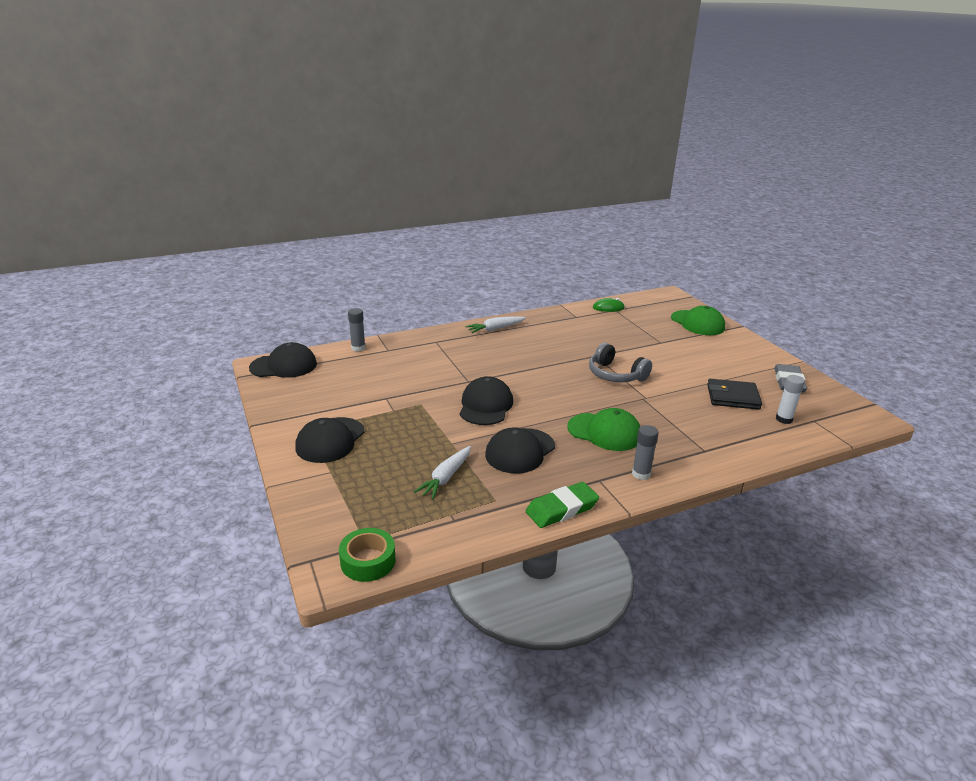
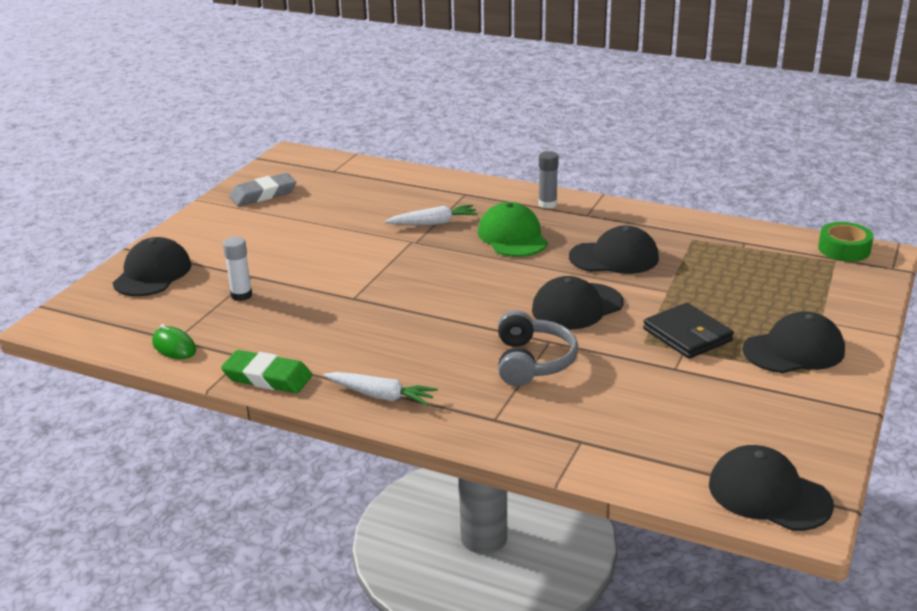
camera: 130 degrees left, 0 degrees up
(358, 348) = (620, 469): grey glue stick -> none
(446, 477) = (712, 269): white carrot -> white carrot (433, 223)
(562, 509) = (649, 214): green eraser -> green eraser (267, 377)
(615, 375) = (386, 271): grey headphones -> grey headphones (532, 362)
(697, 323) = (152, 274): green cap -> black cap
(732, 397) = (341, 208): black wallet -> black wallet (687, 335)
(784, 419) = (352, 180): white glue stick -> white glue stick (241, 295)

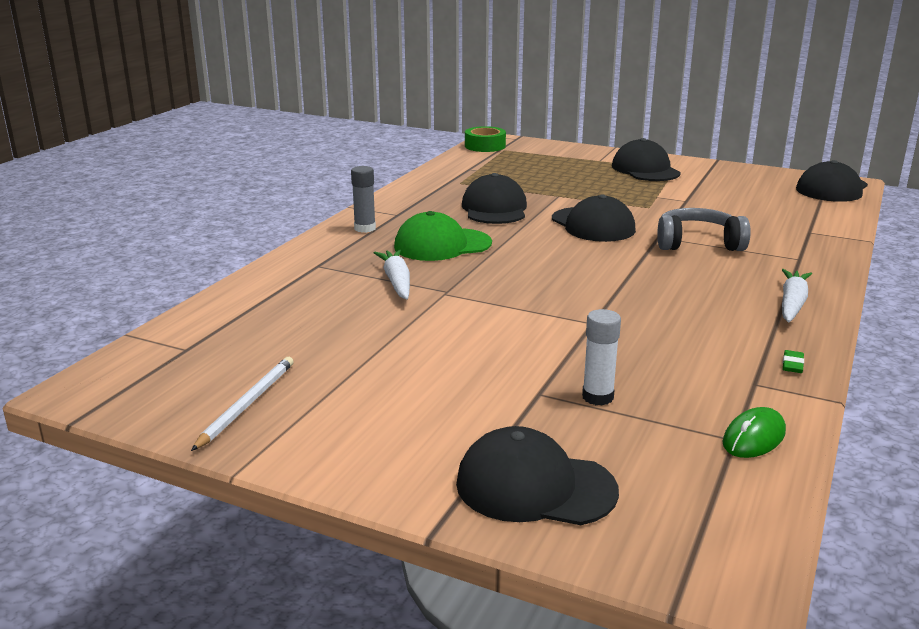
camera: 90 degrees left, 5 degrees down
(263, 194) = (247, 404): grey eraser -> white pencil
(267, 377) = (792, 364): green eraser -> green eraser, size x0.41
(687, 335) = (632, 194): black wallet -> none

